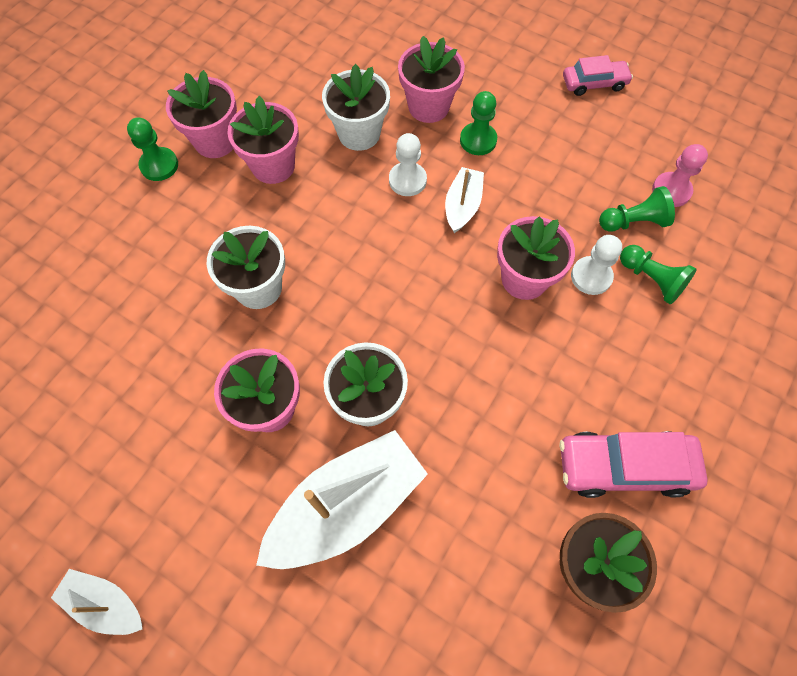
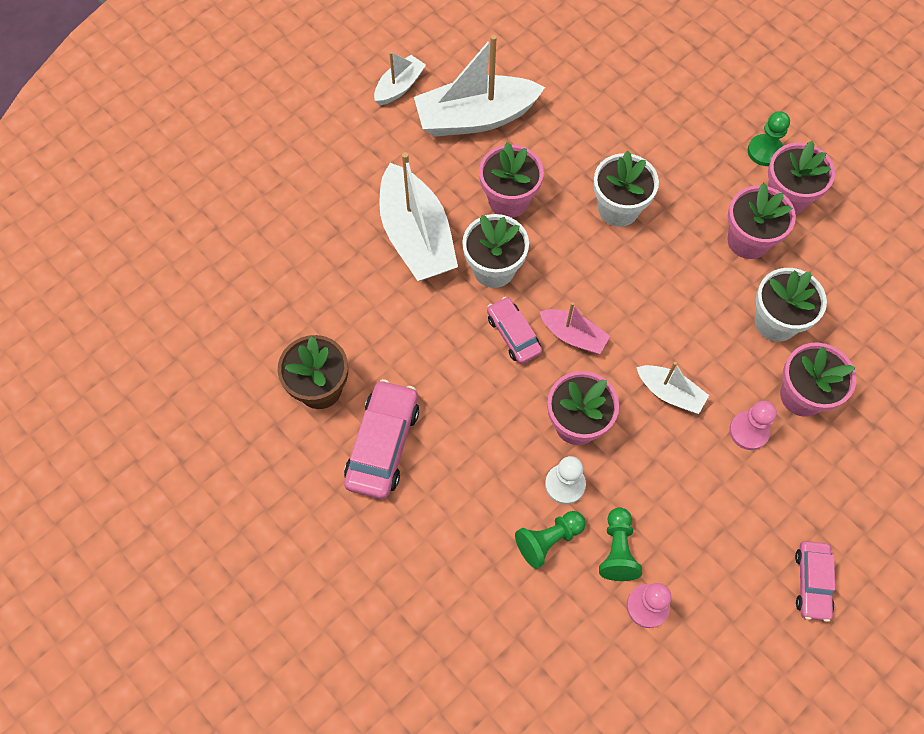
camera: 105 degrees right, 0 degrees up
(149, 479) = (475, 117): none -> white boat
(407, 180) = (709, 352): white pawn -> none
(428, 301) = (573, 336): none -> pink boat
(445, 361) = (513, 334): none -> pink car
(478, 140) = (749, 431): green pawn -> pink pawn

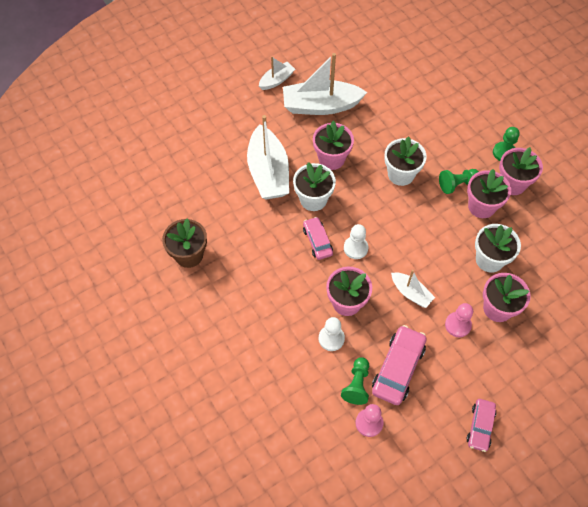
camera: 10 degrees right, 5 degrees down
(383, 444) = (221, 295): pink car -> pink car (398, 368)
(548, 540) = (313, 371): green pawn -> green pawn (457, 184)
(573, 336) = (355, 248): pink boat -> white pawn

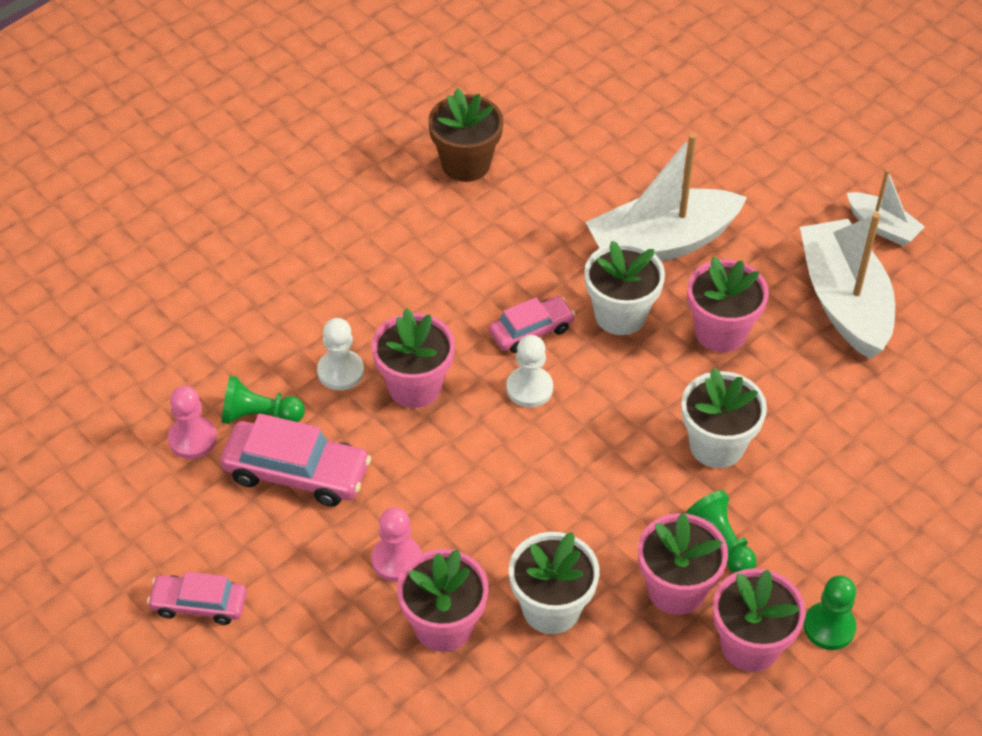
camera: 80 degrees right, 10 degrees down
(411, 293) = (451, 481): white boat -> none

